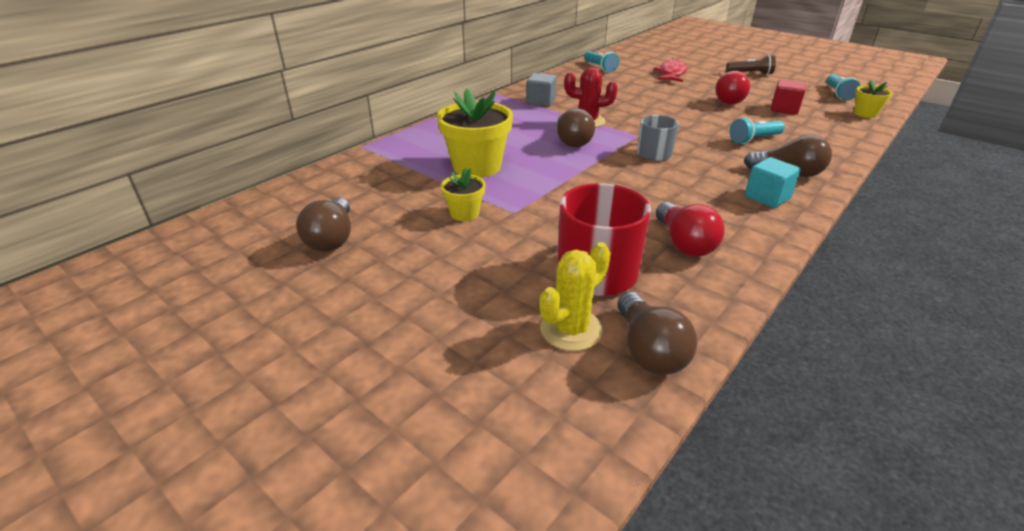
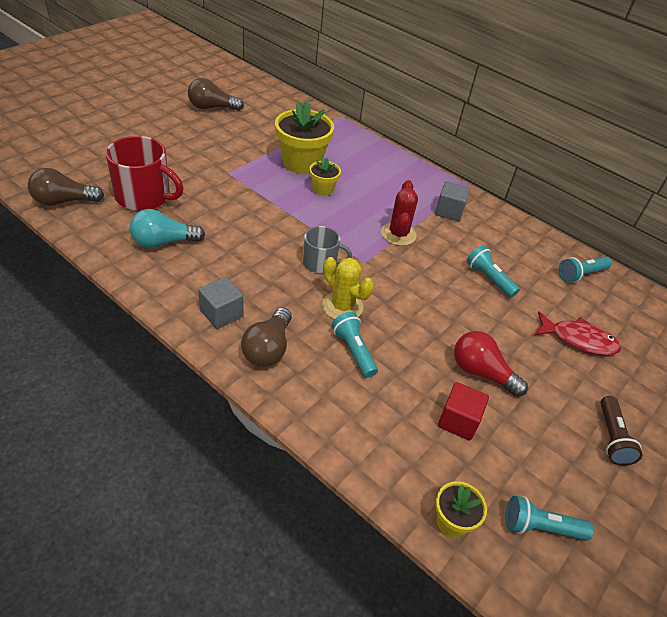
camera: 85 degrees right, 10 degrees up
(464, 213) = (230, 153): yellow flower pot -> yellow flower pot (323, 189)
(571, 329) = (93, 178): yellow cactus -> yellow cactus (342, 306)
(572, 141) = (350, 217): brown light bulb -> none
(626, 93) = (489, 278): none -> turquoise flashlight
(684, 243) = (163, 242): red light bulb -> turquoise light bulb
(767, 197) = (221, 313): turquoise cube -> grey cube

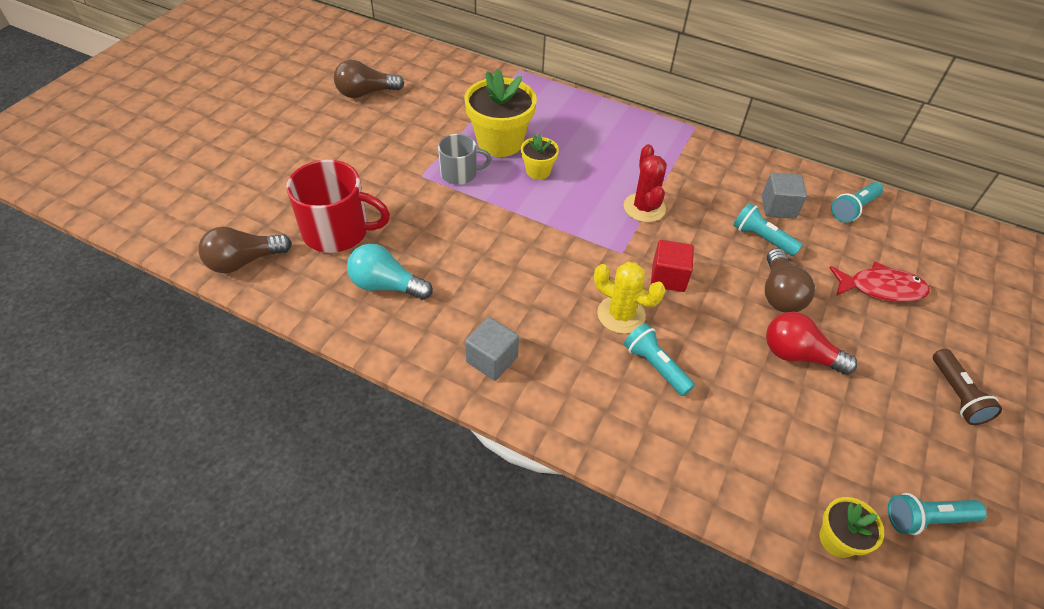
camera: 10 degrees left, 5 degrees up
(163, 242) = (386, 285): turquoise light bulb -> turquoise light bulb turned 45 degrees clockwise
(268, 349) = (562, 389): brown light bulb -> brown light bulb (779, 293)
(320, 263) = (574, 266): grey mug -> grey mug (460, 173)
(449, 211) = (687, 165): grey cube -> grey cube (778, 207)
(458, 421) = (797, 420): red cube -> red cube (668, 277)

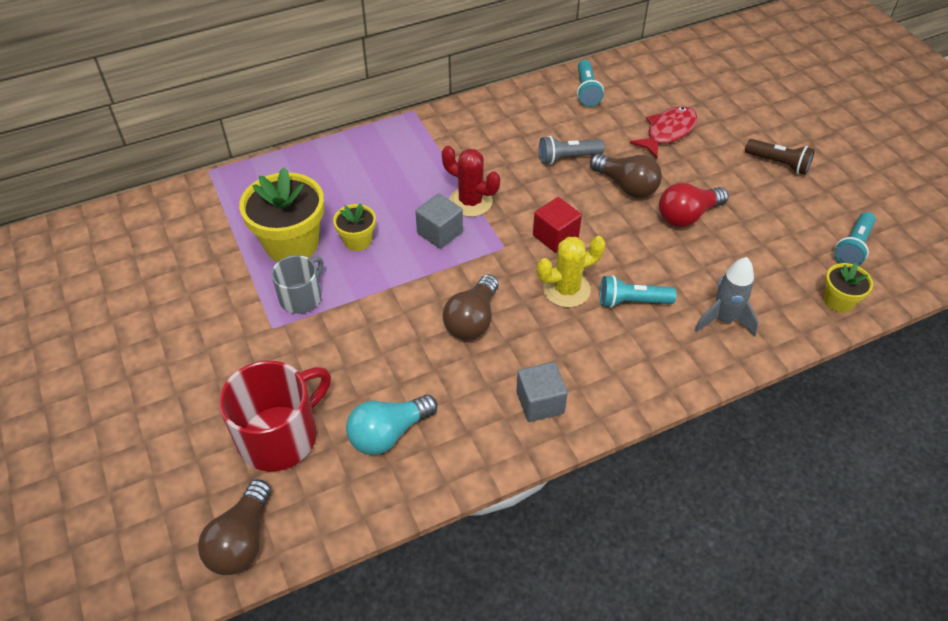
camera: 50 degrees left, 0 degrees up
(366, 93) = (98, 305): brown light bulb -> brown light bulb (472, 320)
(707, 447) = (723, 320): none -> grey rocket
(762, 238) = (567, 158): turquoise flashlight -> grey flashlight
(778, 207) = (546, 127): grey cube -> grey cube (440, 232)

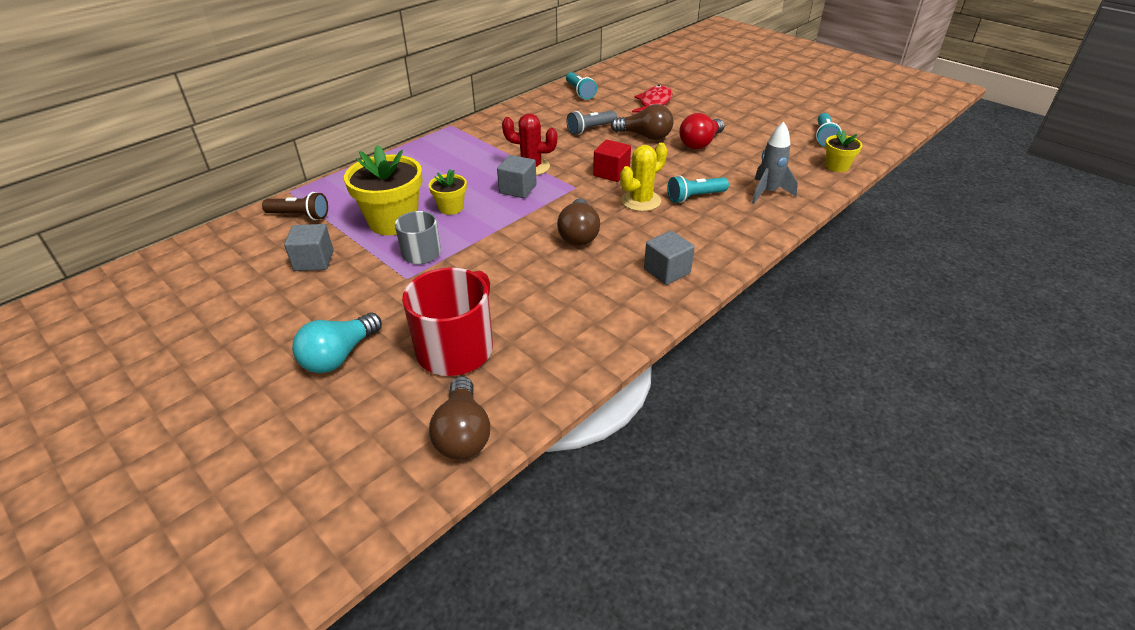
camera: 20 degrees left, 10 degrees down
(195, 277) = (314, 261): none -> grey cube
(388, 433) = (554, 322): turquoise light bulb -> turquoise light bulb (339, 356)
(778, 163) = (742, 105): brown flashlight -> brown flashlight (300, 216)

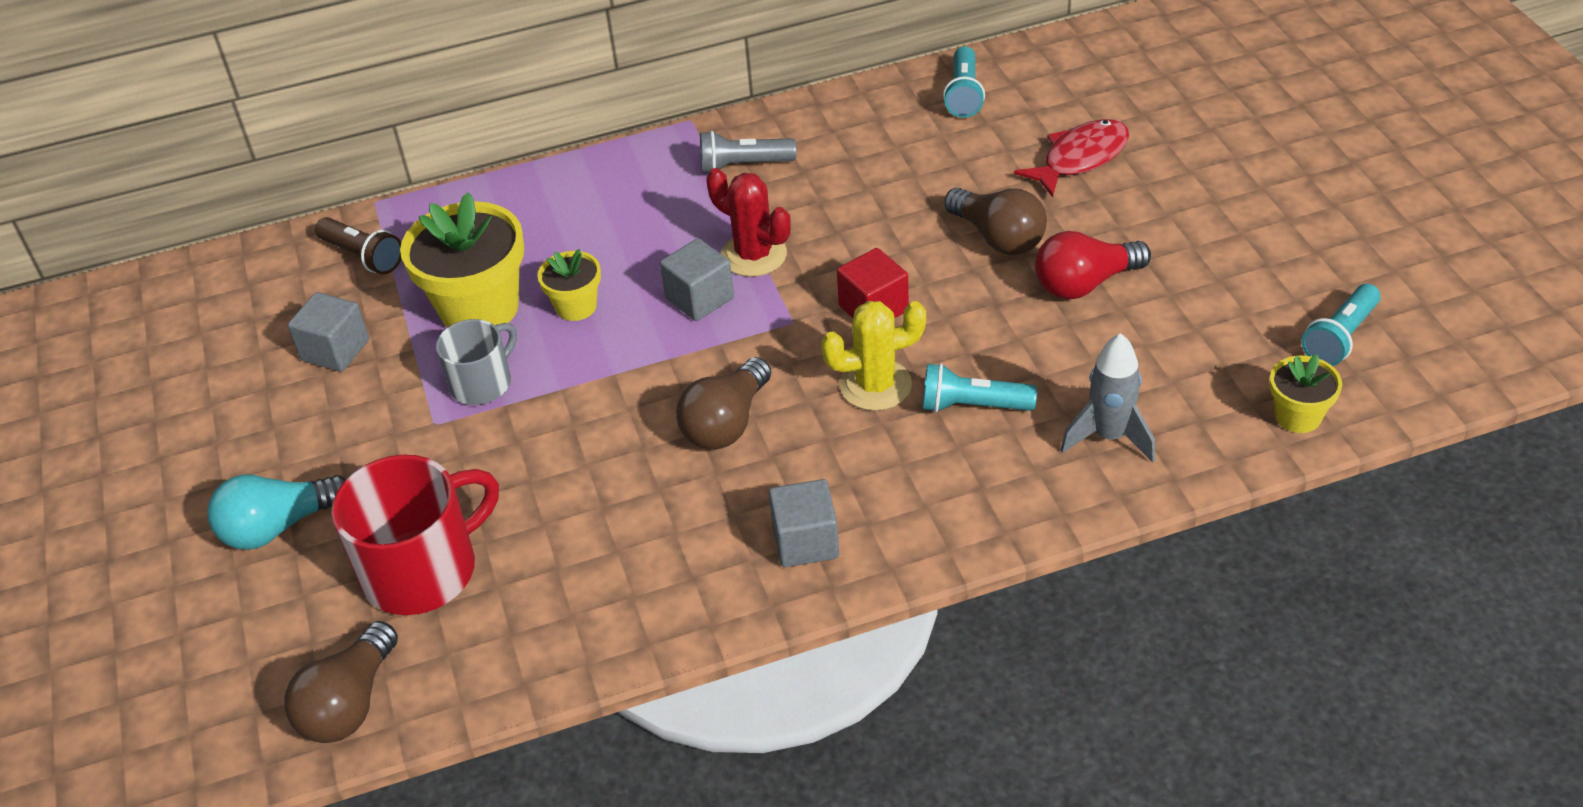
camera: 30 degrees right, 5 degrees up
(590, 129) = (914, 194): grey flashlight -> grey flashlight (743, 165)

